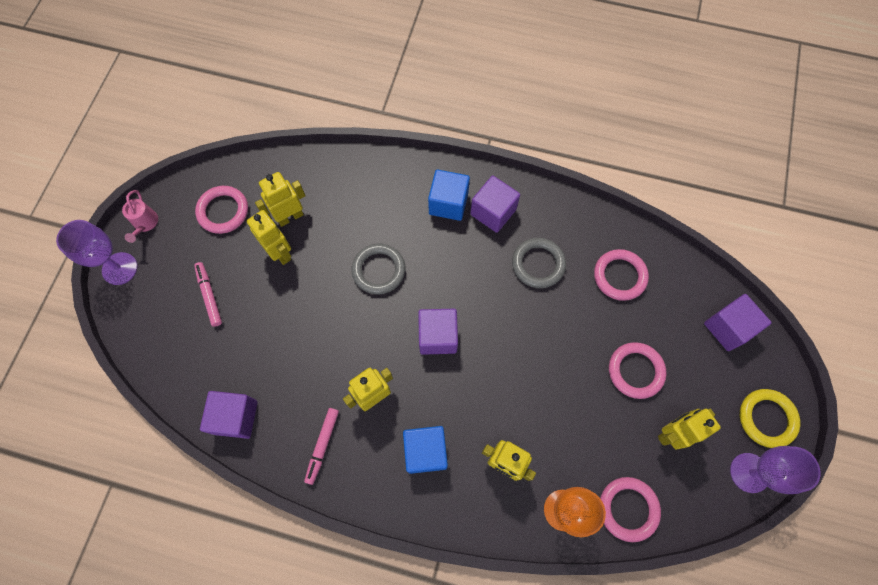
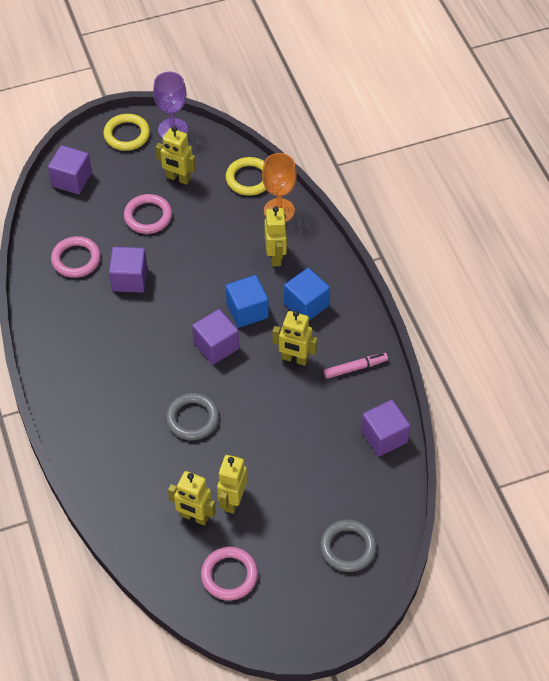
camera: 125 degrees left, 15 degrees down
(119, 268) = (344, 618): purple goblet -> none
(145, 224) = (290, 631): pink watering can -> none
(209, 295) = (310, 527): pink marker -> none
(448, 203) = (93, 406): blue cube -> blue cube (247, 311)
(493, 212) = (78, 370): purple cube -> purple cube (129, 279)
(538, 264) = (104, 315): grey ring -> grey ring (348, 547)
(628, 509) = (249, 179): pink ring -> yellow ring

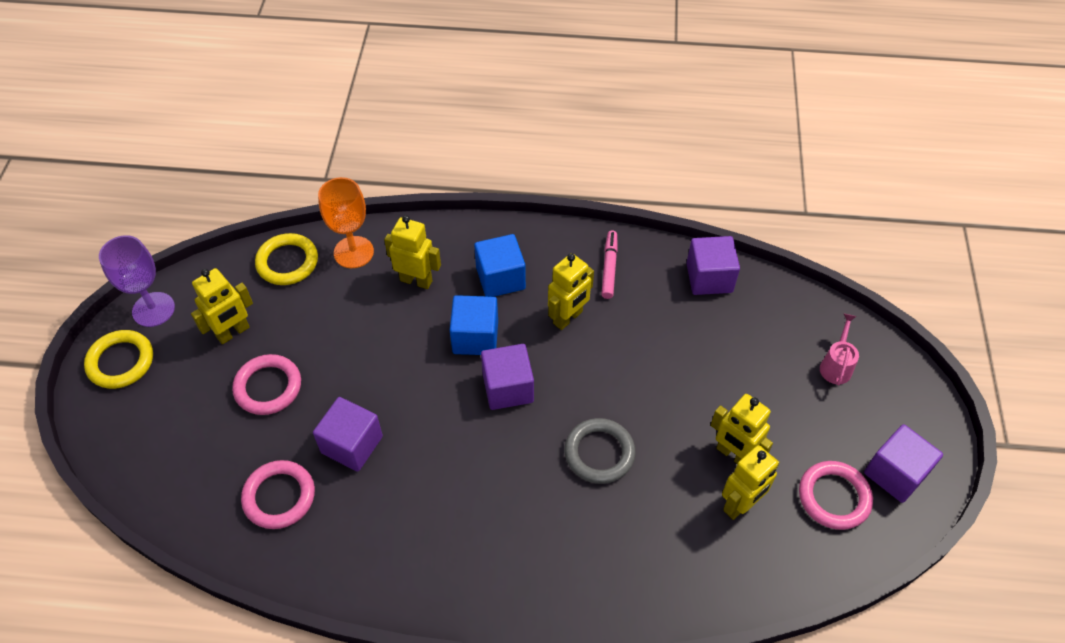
camera: 65 degrees left, 0 degrees up
(71, 180) = (144, 453): purple cube -> purple cube (895, 473)
(348, 547) = (836, 365): grey ring -> pink watering can

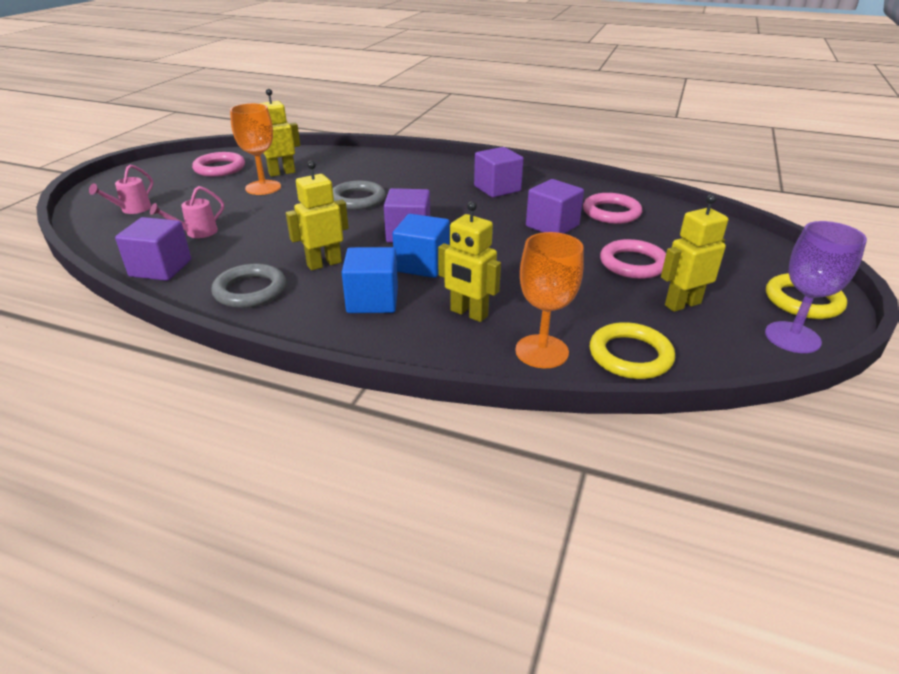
camera: 165 degrees left, 20 degrees down
(609, 268) = (250, 290): pink marker -> grey ring
(727, 339) = (196, 233): none -> pink watering can
(733, 455) = (263, 187): yellow robot -> orange goblet
(895, 473) = (168, 170): purple cube -> purple cube (497, 188)

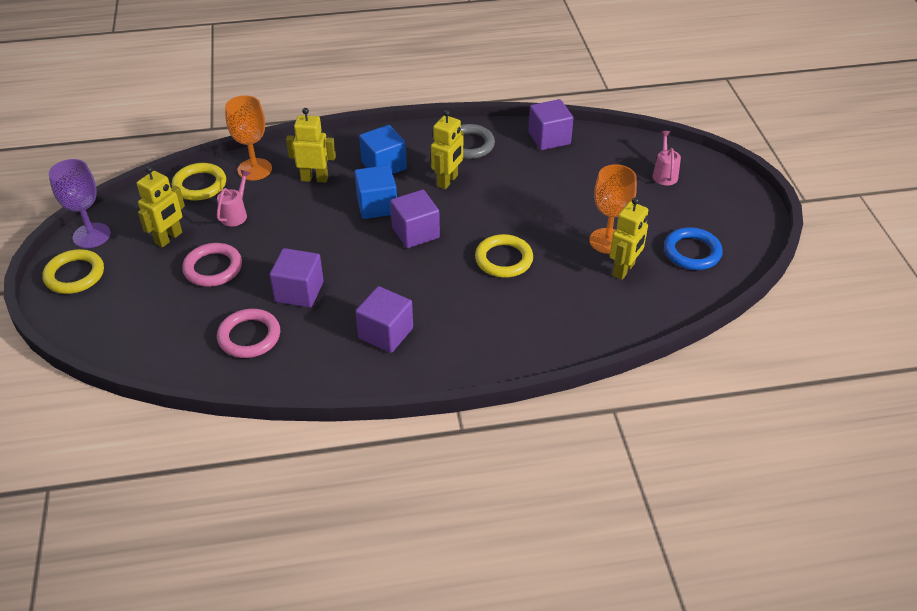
camera: 150 degrees right, 10 degrees up
(196, 233) = (576, 172): pink watering can -> pink watering can (236, 214)
(219, 168) = (692, 252): pink ring -> blue ring
(357, 199) = (503, 259): grey ring -> yellow ring

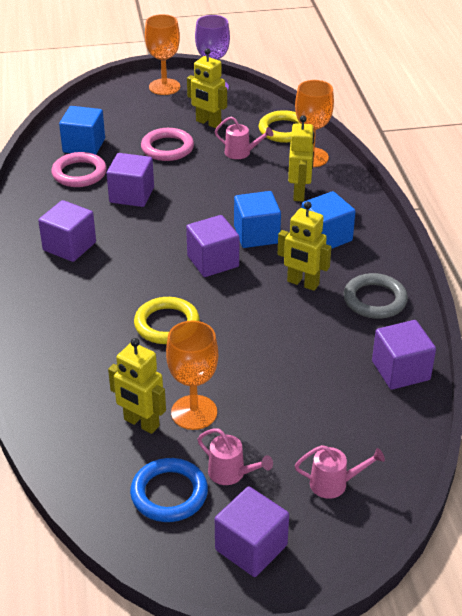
camera: 90 degrees right, 5 degrees down
(74, 275) = (164, 87): yellow ring -> orange goblet
(190, 337) = (84, 145): none -> blue cube
(666, 221) = (231, 474): none -> pink watering can
(728, 212) = (251, 547): none -> purple cube

